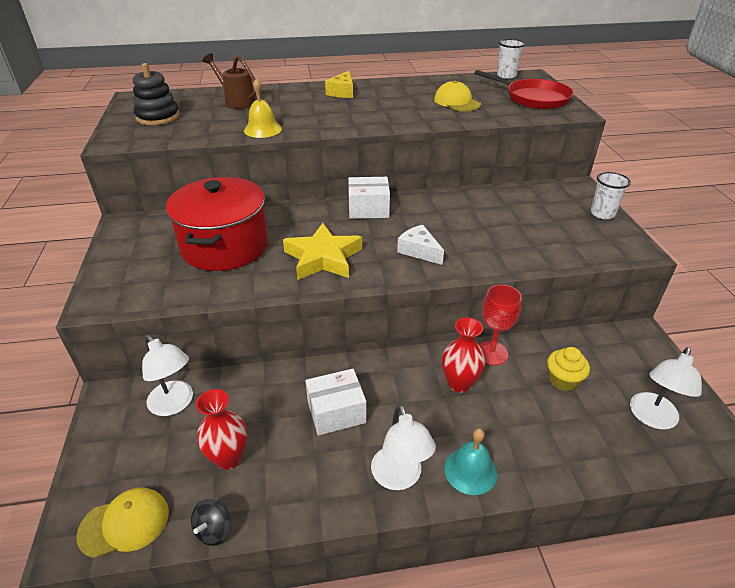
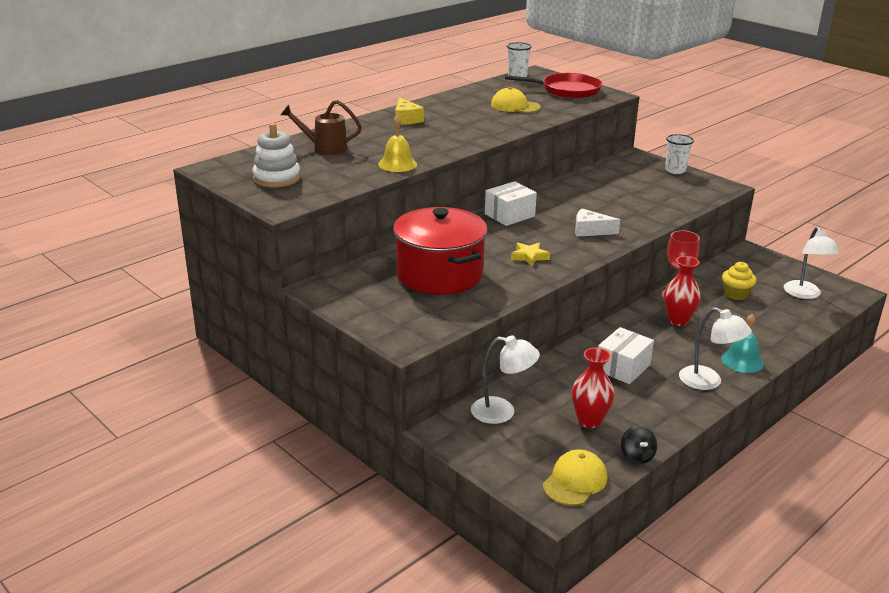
camera: 35 degrees left, 10 degrees down
(158, 117) = (277, 178): black stacking toy -> white stacking toy
(323, 258) = (529, 257): yellow star -> yellow star, size x0.52

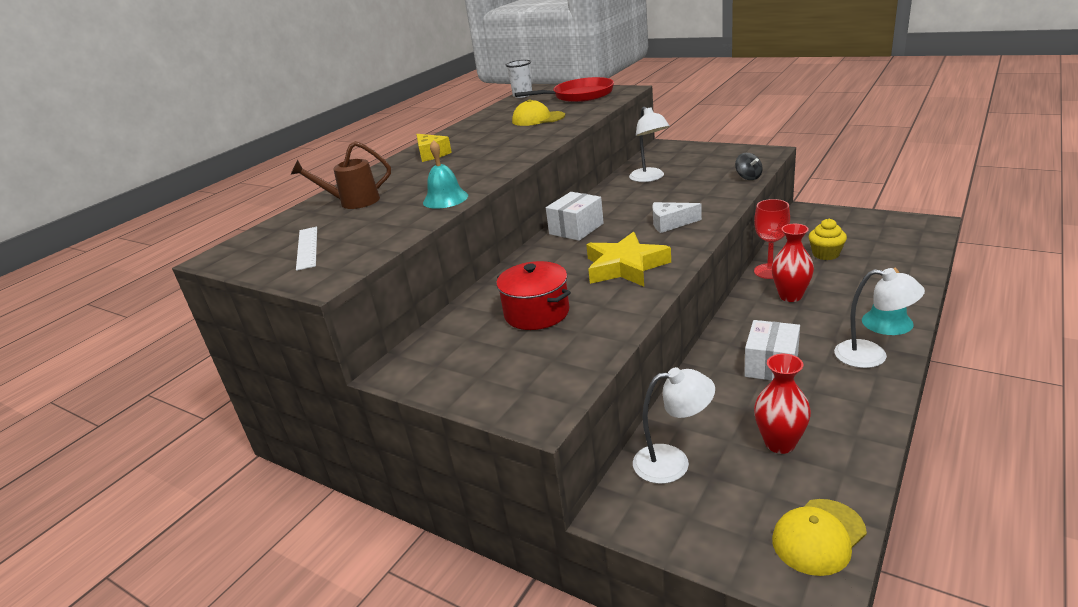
camera: 10 degrees left, 0 degrees up
(277, 178) = (307, 247): white stacking toy -> white ruler
(397, 164) = (445, 199): yellow bell -> turquoise bell
(439, 274) = (537, 313): red pot -> red pot, size x0.63
(529, 257) = (625, 267): yellow star -> yellow star, size x1.91
(575, 481) = (818, 536): yellow cap -> yellow cap turned 150 degrees counterclockwise
(637, 456) = (865, 475): black spinning top -> black spinning top (748, 177)
(675, 170) = (710, 149): white cup -> none
(804, 294) = (889, 237): white lamp -> white lamp (650, 178)

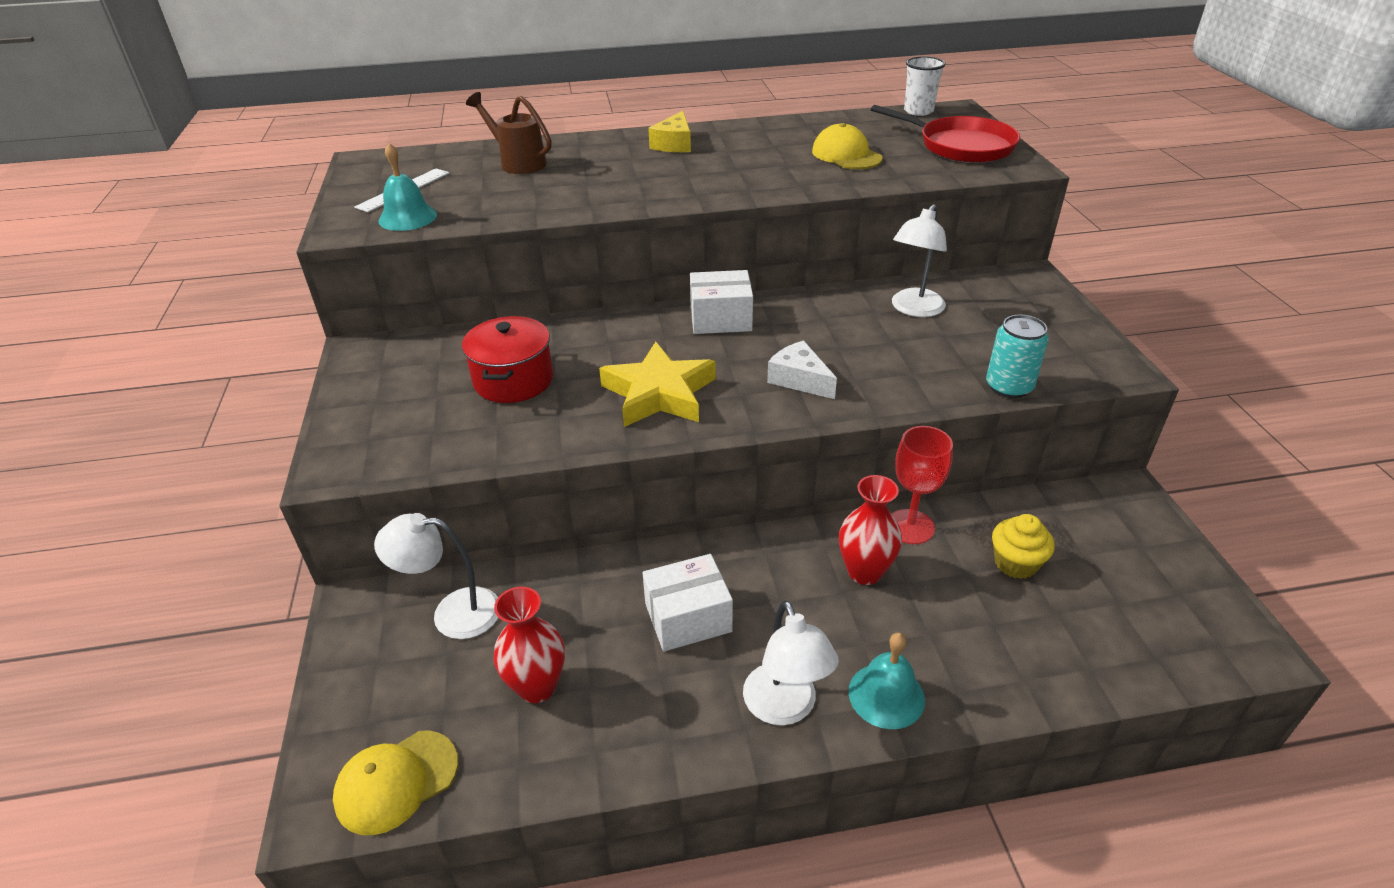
camera: 45 degrees right, 10 degrees up
(445, 199) = (561, 205): turquoise bell -> turquoise bell (407, 217)
(673, 462) = (452, 613): white lamp -> white lamp turned 135 degrees clockwise
(748, 177) = (1009, 387): black spinning top -> turquoise can
(818, 536) = (396, 781): yellow cap -> yellow cap turned 45 degrees counterclockwise

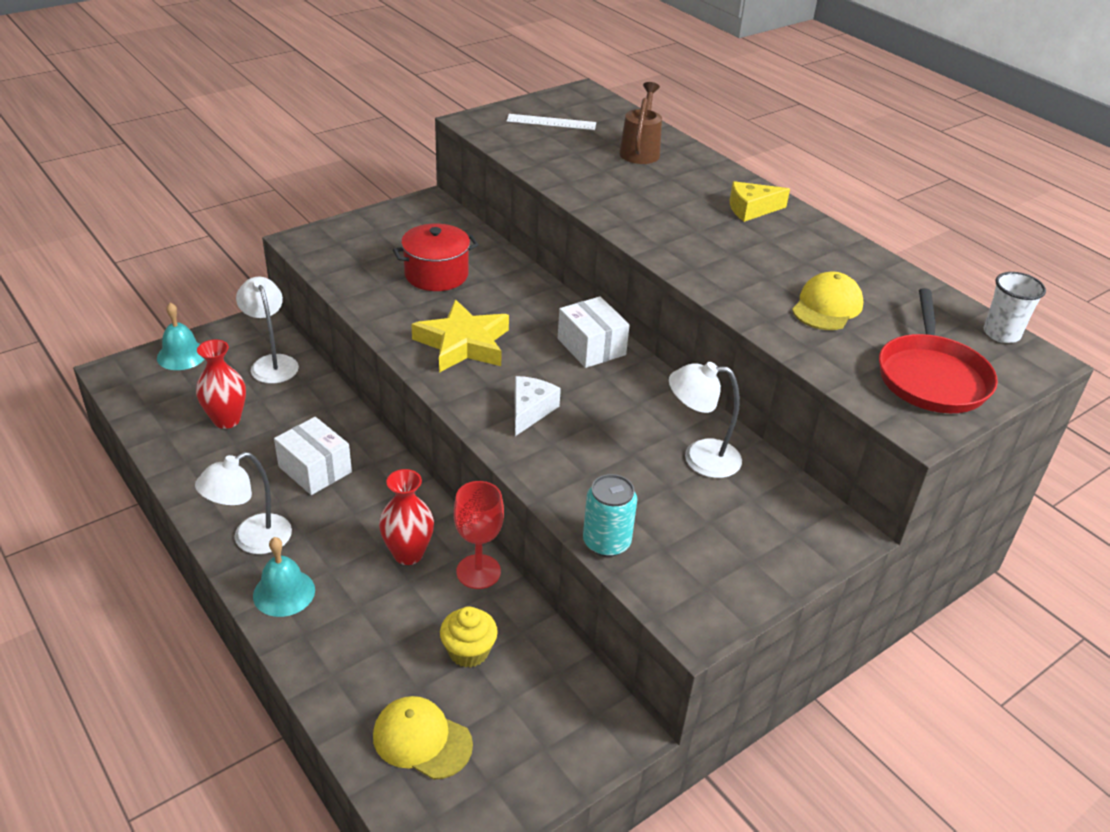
camera: 60 degrees right, 0 degrees up
(396, 781) = (140, 391): yellow cap -> yellow cap (422, 740)
(407, 217) = (511, 137): turquoise bell -> turquoise bell (181, 355)

